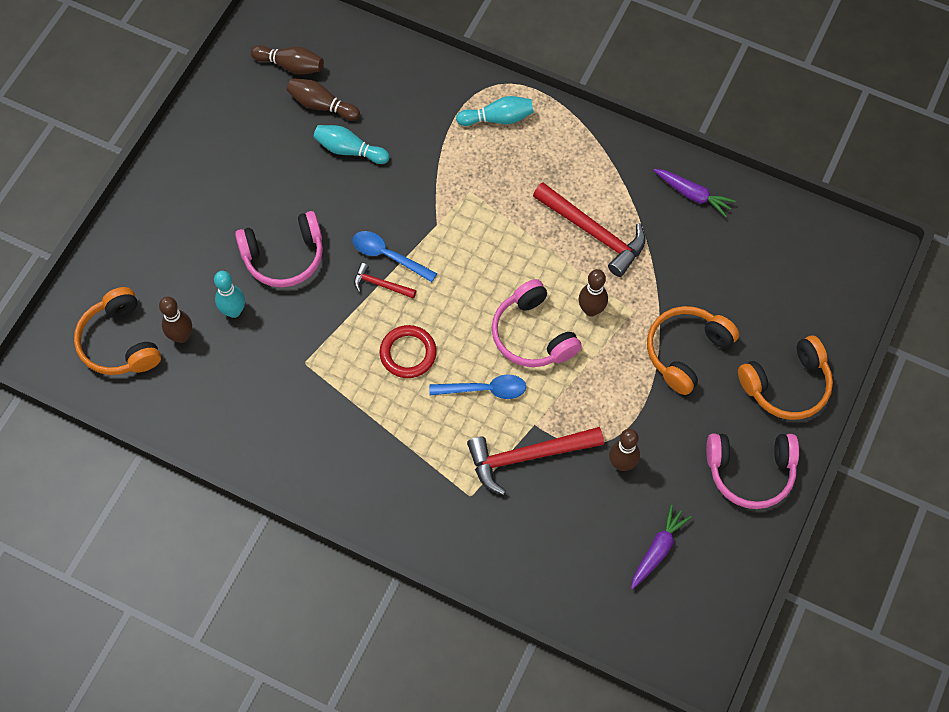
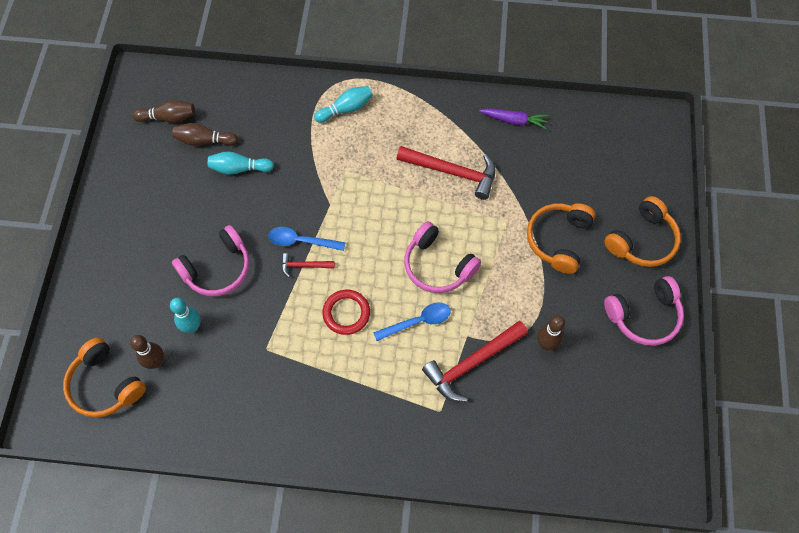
camera: 20 degrees left, 0 degrees up
(591, 310) = (474, 231): brown bowling pin -> none
(658, 549) = (601, 402): purple carrot -> none

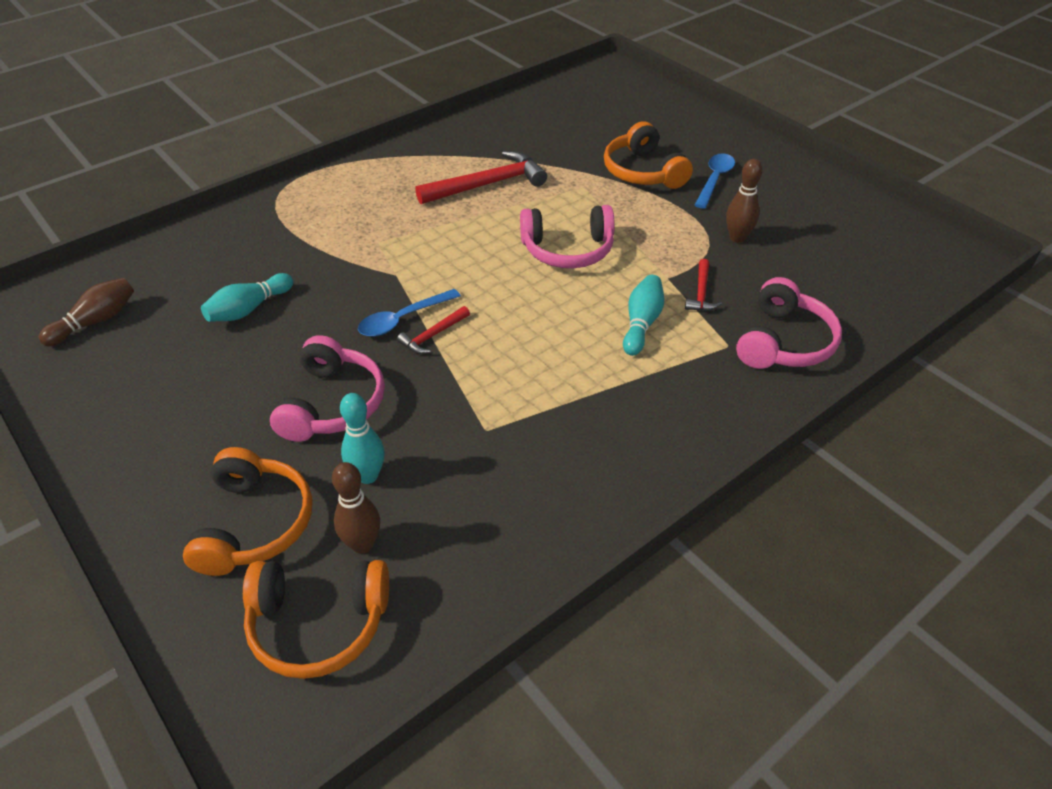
camera: 45 degrees left, 20 degrees down
(204, 141) = (172, 313): brown bowling pin -> none
(346, 109) = (316, 202): turquoise bowling pin -> turquoise bowling pin (641, 323)
(346, 313) = (531, 340): red ring -> none
(418, 321) = (609, 298): blue spoon -> blue spoon (714, 180)
(472, 363) = (701, 293): red hammer -> red hammer, size x0.51
(514, 120) = (494, 126): purple carrot -> none
(642, 240) = (705, 135): orange headphones -> orange headphones (254, 524)
(644, 316) = (778, 174): pink headphones -> pink headphones (783, 342)

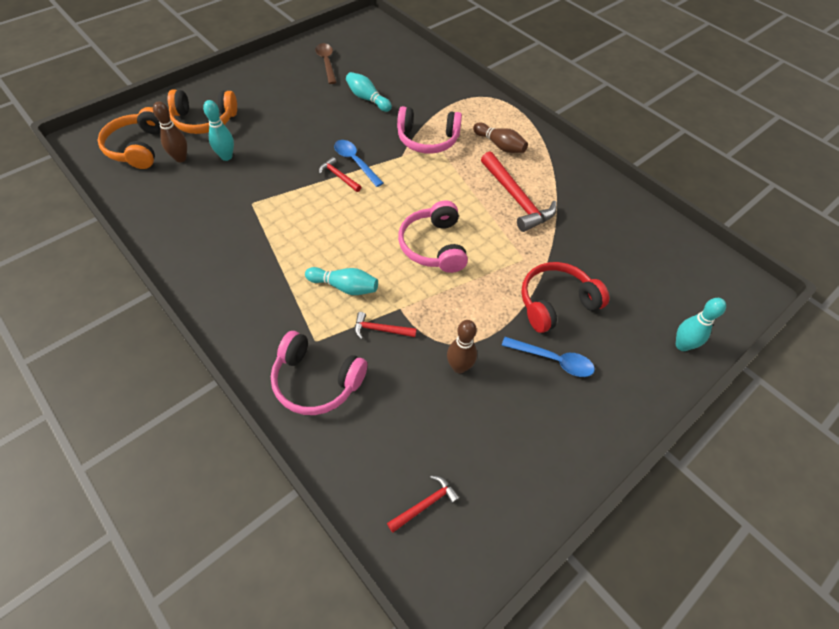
camera: 85 degrees right, 10 degrees up
(96, 321) = (359, 49): brown bowling pin -> brown bowling pin (500, 145)
(123, 361) = (326, 63): none -> brown spoon
(332, 404) = (283, 139): pink headphones -> pink headphones (427, 139)
(643, 172) = (556, 303): orange headphones -> red headphones
(681, 110) = (682, 345): none -> turquoise bowling pin
(893, 264) = (425, 504): none -> red hammer

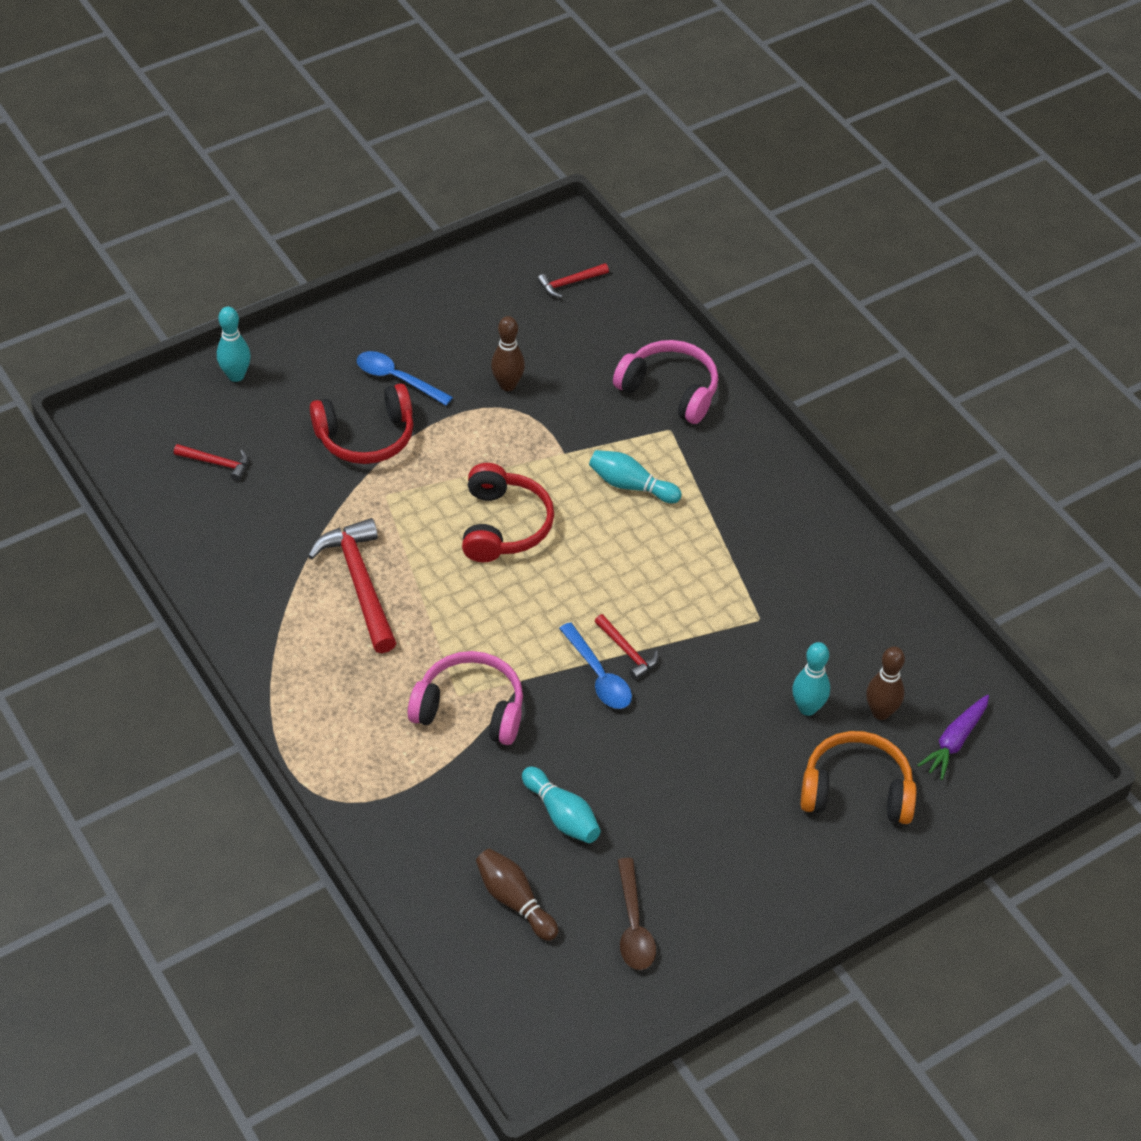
camera: 170 degrees left, 5 degrees down
(138, 148) = (954, 741): orange headphones -> purple carrot
(380, 329) = (591, 432): red hammer -> red hammer (216, 463)
(433, 246) = (504, 525): pink headphones -> red headphones
(500, 145) = (350, 684): brown bowling pin -> brown bowling pin (514, 900)

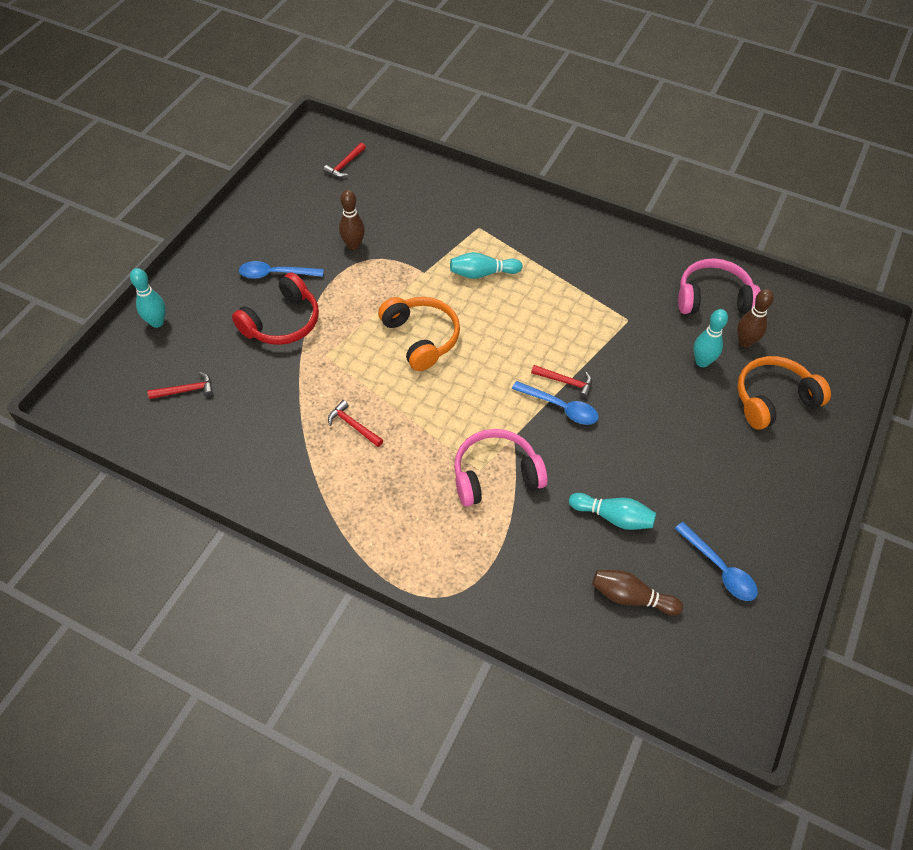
camera: 30 degrees left, 5 degrees up
(360, 583) = (353, 425): red hammer -> red hammer, size x0.51
(504, 525) = (421, 338): red headphones -> orange headphones
(633, 925) = (719, 569): brown spoon -> blue spoon
(670, 390) = (459, 203): pink headphones -> pink headphones (713, 298)
(954, 741) = (800, 338): purple carrot -> none

